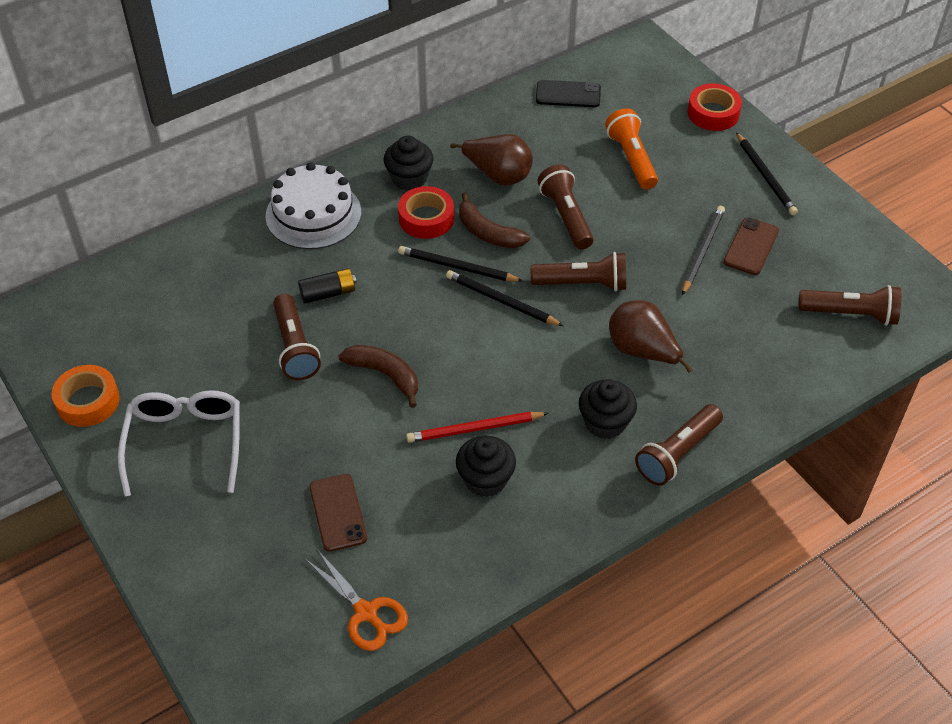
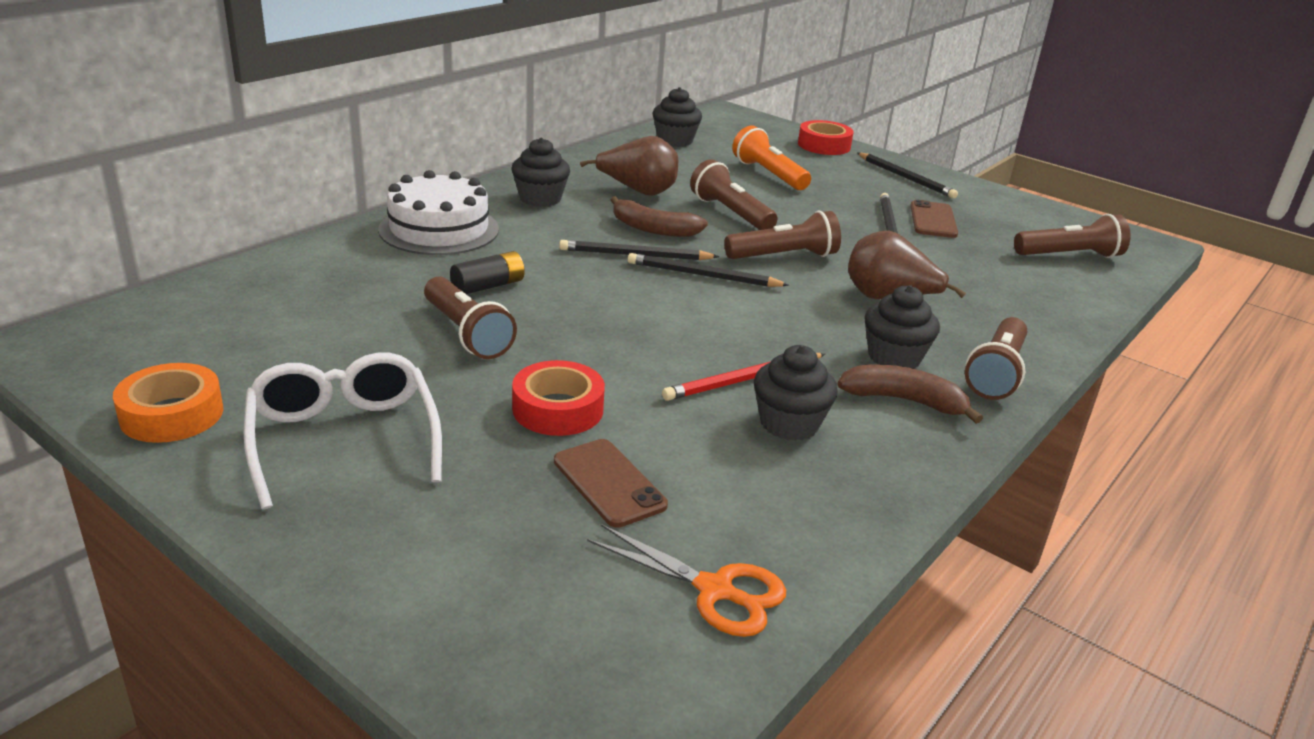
camera: 20 degrees left, 20 degrees down
(385, 375) = (599, 346): brown banana -> brown banana (904, 401)
(426, 218) = (577, 224): red tape -> red tape (558, 409)
(568, 94) = (675, 141): black phone -> black cupcake

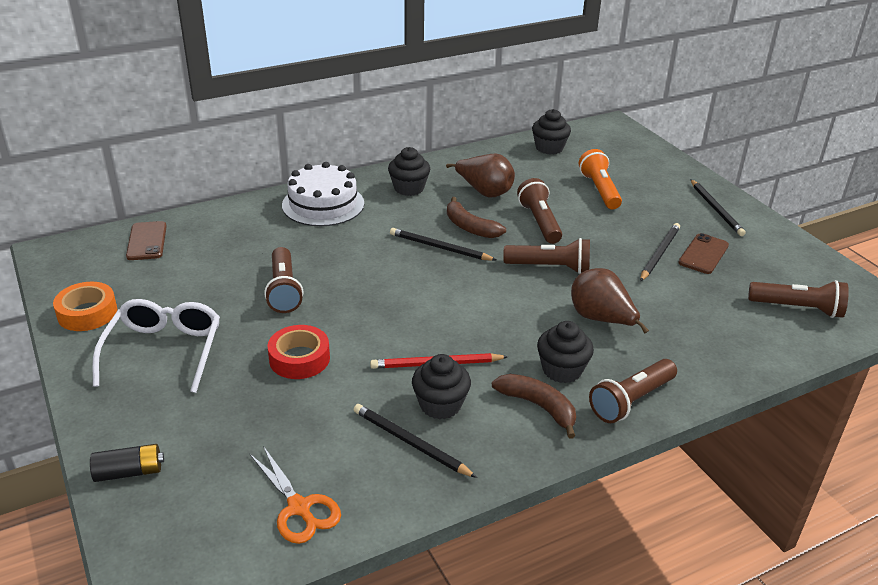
camera: 25 degrees right, 5 degrees up
(488, 286) = (322, 256): black battery -> black battery (129, 472)
(609, 483) = (292, 419): brown phone -> brown phone (147, 241)
(703, 275) = (475, 273): black pencil -> black pencil (411, 443)
(824, 145) = (670, 167): red tape -> none

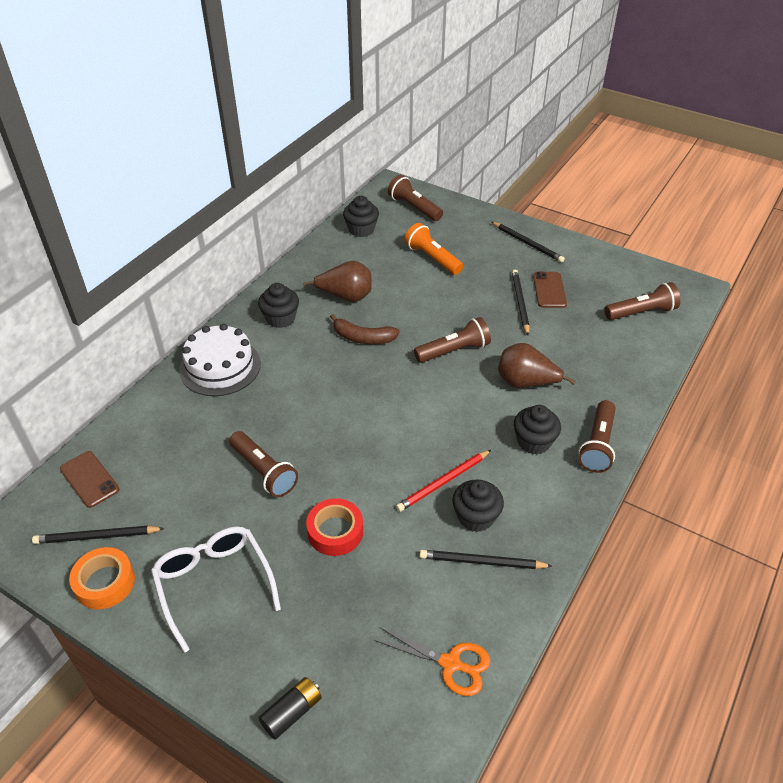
camera: 30 degrees left, 10 degrees up
(440, 248) = (356, 369): black pencil -> black pencil (97, 537)
(538, 406) = (543, 482): brown banana -> none
(539, 222) = (412, 309): brown flashlight -> brown flashlight (414, 208)

